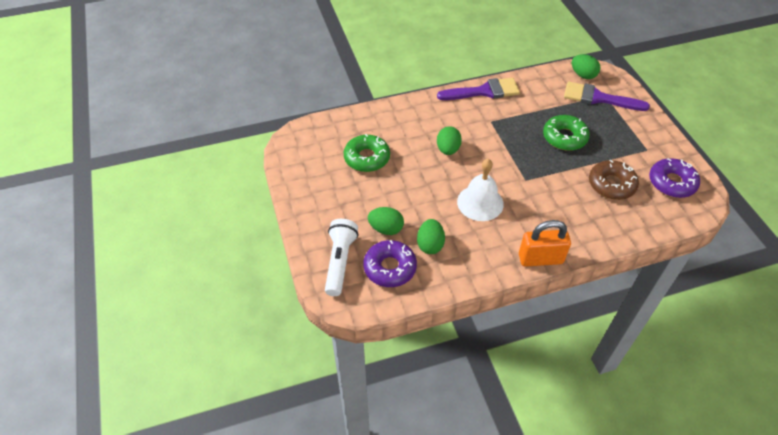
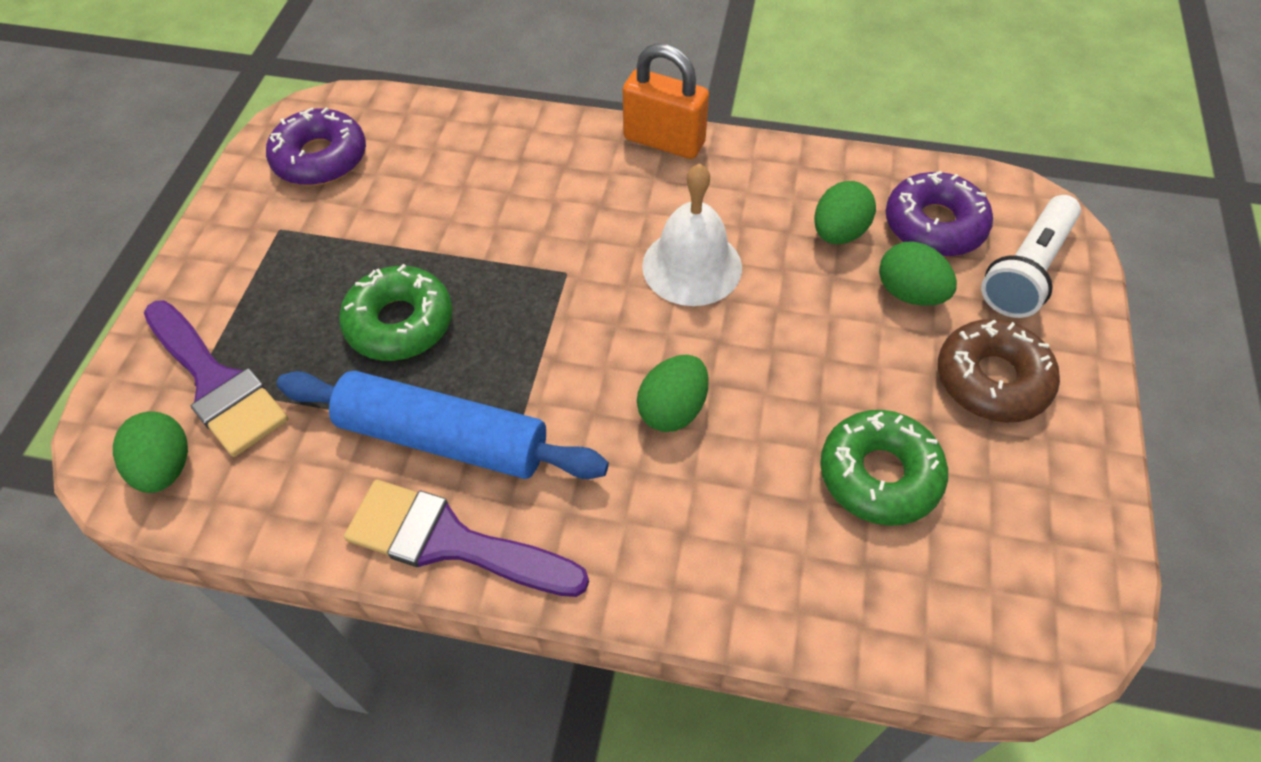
camera: 150 degrees left, 5 degrees up
(513, 113) = (444, 438): none -> blue rolling pin
(611, 184) = (423, 197): brown donut -> brown donut (992, 379)

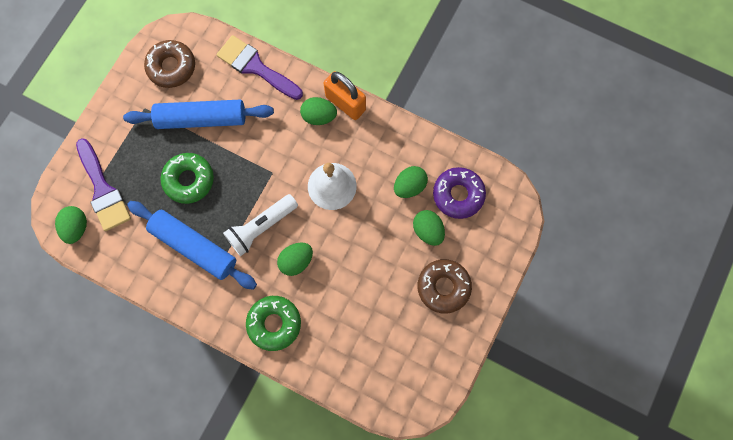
camera: 15 degrees right, 20 degrees up
(320, 158) = (172, 67): purple donut -> brown donut
(399, 220) = (202, 119): none -> blue rolling pin
(451, 542) = (186, 296): purple brush -> purple brush (256, 67)
(623, 169) = (319, 116): none -> green egg
(879, 475) = (372, 318): green donut -> green donut (274, 323)
(1026, 270) = (489, 234): white flashlight -> white flashlight (261, 227)

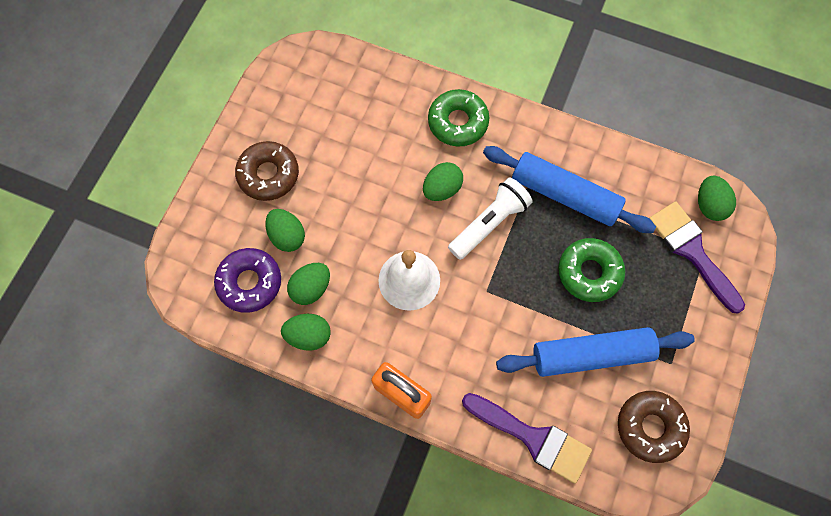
camera: 175 degrees right, 5 degrees down
(319, 116) = (436, 372): green egg -> green egg (309, 335)

